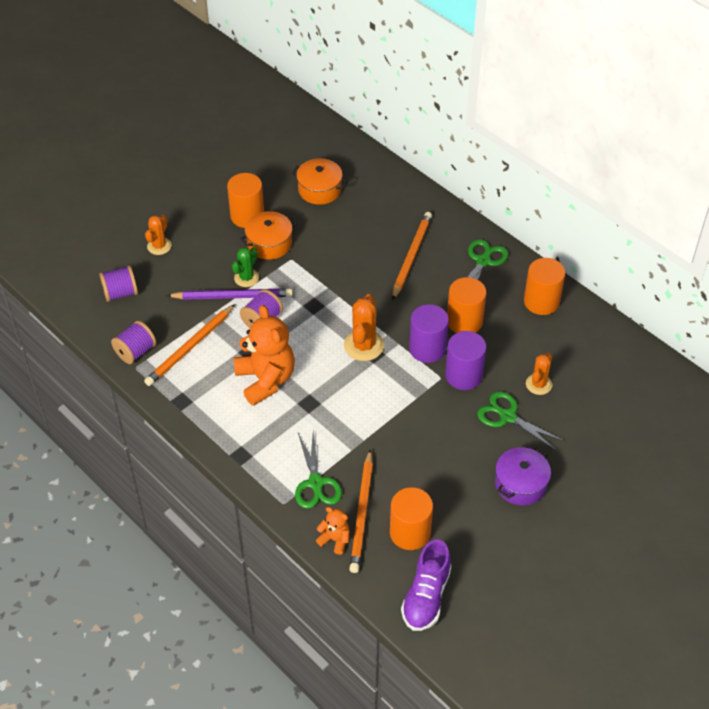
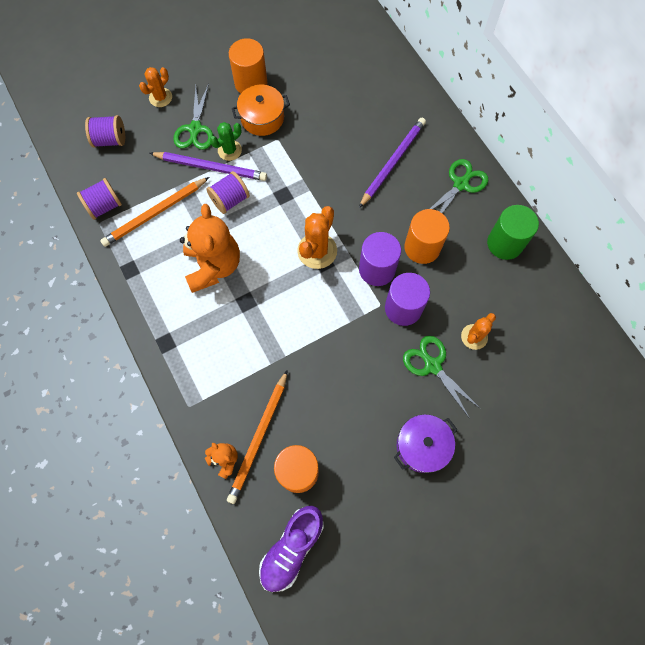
camera: 15 degrees right, 20 degrees up
(316, 483) = (226, 392): green scissors -> green scissors (195, 129)
(319, 190) = (327, 69): orange pot -> none
(411, 256) = (392, 162): orange pencil -> purple pencil
(541, 301) = (505, 243): orange cylinder -> green cylinder

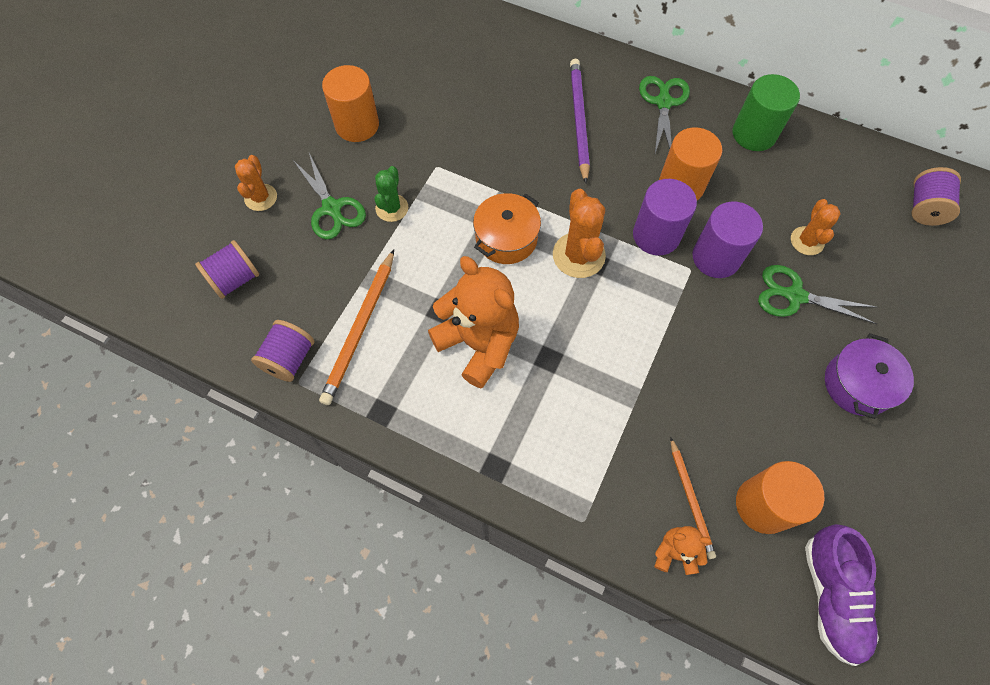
camera: 35 degrees left, 5 degrees down
(211, 167) = (385, 239): purple pencil -> none
(230, 200) = (437, 260): purple spool -> purple spool (924, 208)
(259, 438) = (691, 499): orange pencil -> orange pencil, size x0.62
(262, 118) = (400, 153): orange pot -> orange pot (506, 238)

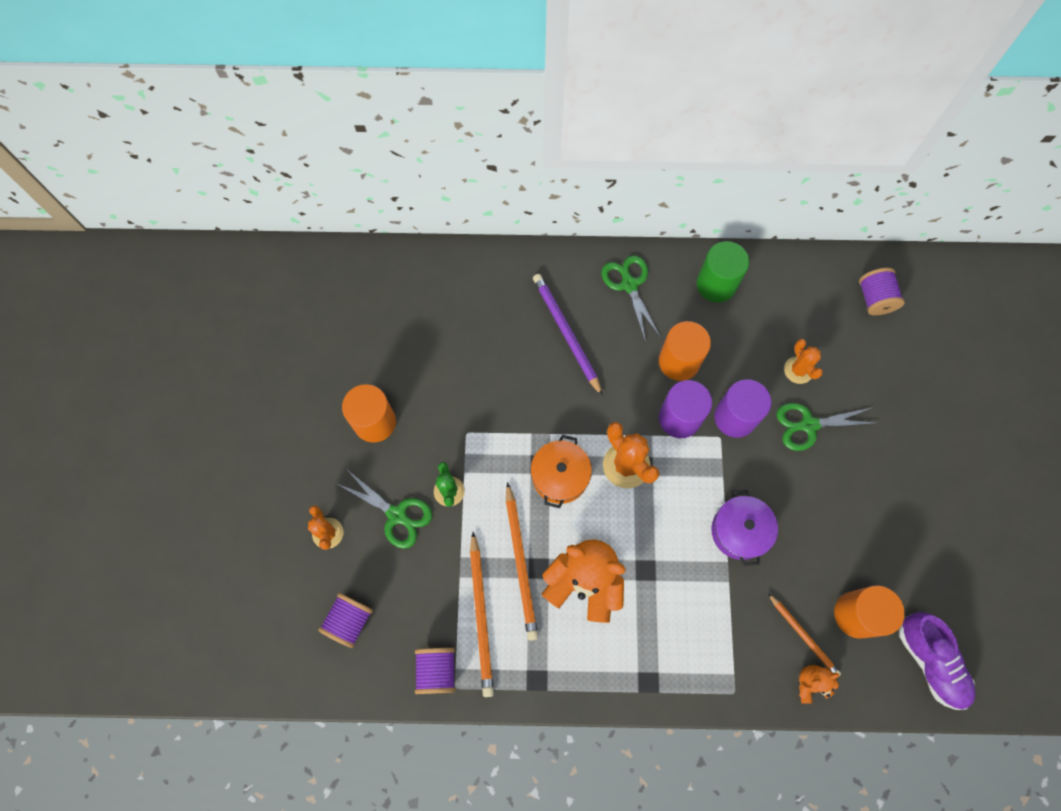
camera: 25 degrees left, 5 degrees up
(425, 298) = (521, 563): none -> orange pencil
(857, 384) = (884, 481): purple pot -> purple pot (739, 531)

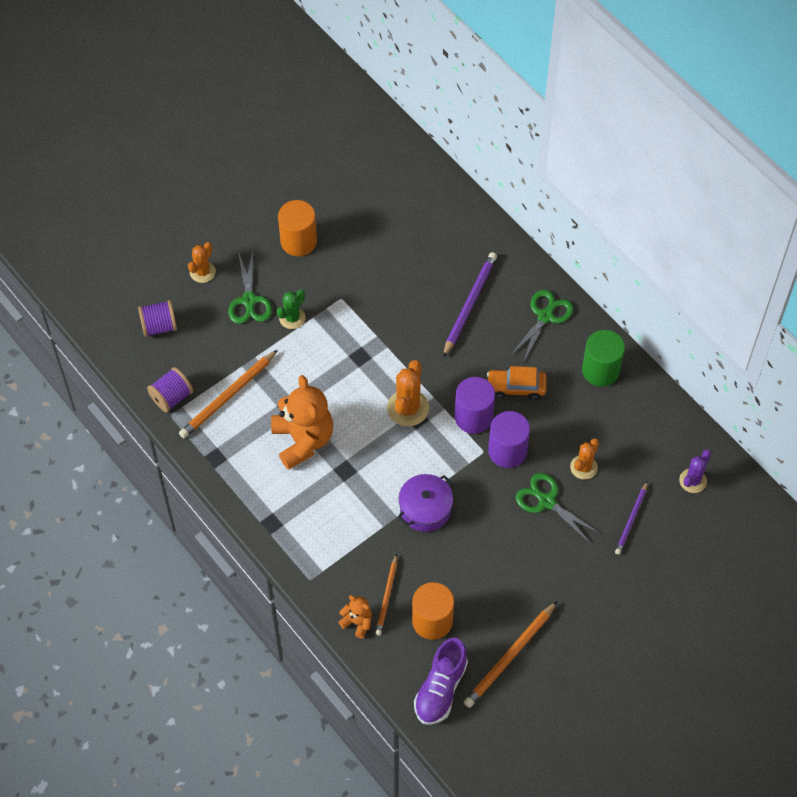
camera: 50 degrees right, 10 degrees down
(521, 563) = (282, 394): orange pencil -> orange pencil (510, 657)
(560, 476) = (363, 374): orange pot -> none
(679, 361) = (516, 387): orange cylinder -> orange car
(874, 299) = (693, 481): purple spool -> purple cactus
(876, 373) = (631, 520): none -> purple pencil

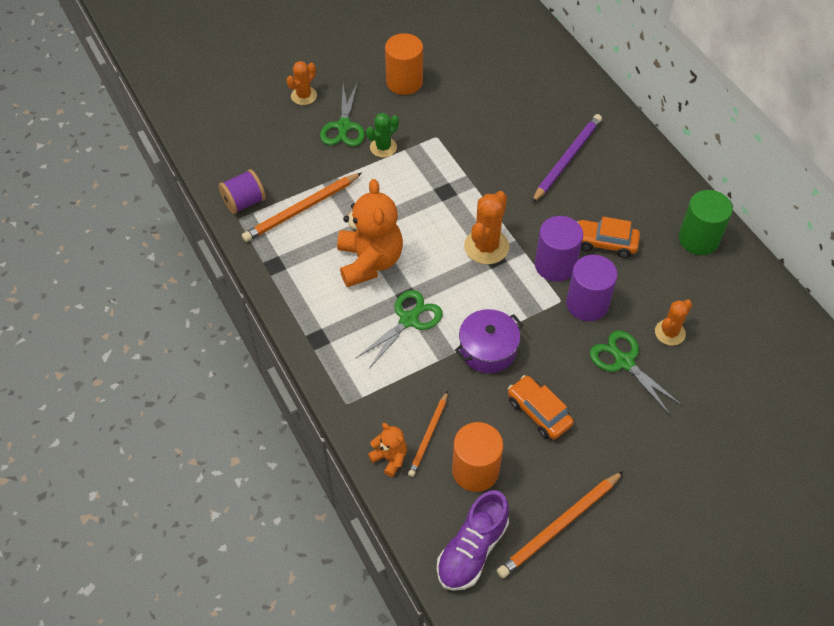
camera: 10 degrees right, 5 degrees down
(159, 326) = (249, 137): purple spool -> none
(478, 560) = (538, 412): none -> orange car
(545, 316) = (645, 180): green scissors -> green scissors (408, 320)
(631, 520) = (718, 396): purple pencil -> none
(693, 481) = (792, 365): purple cactus -> none

